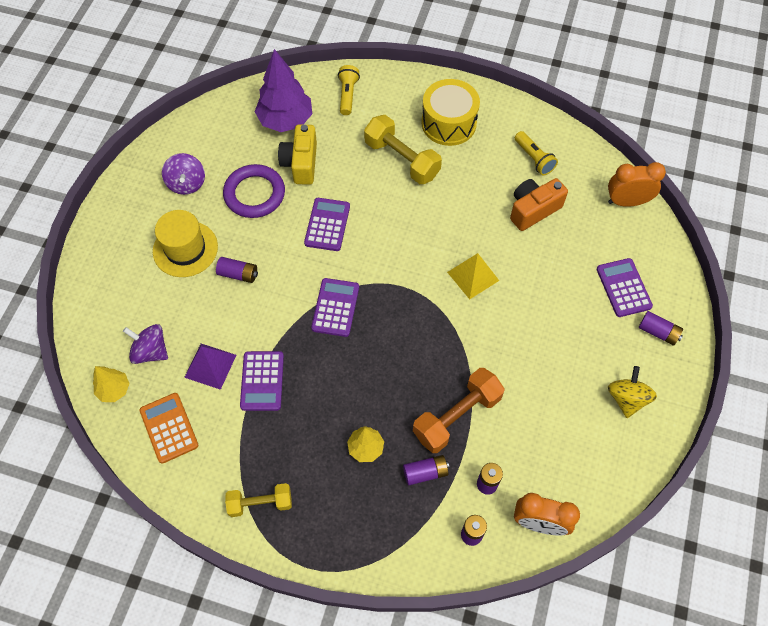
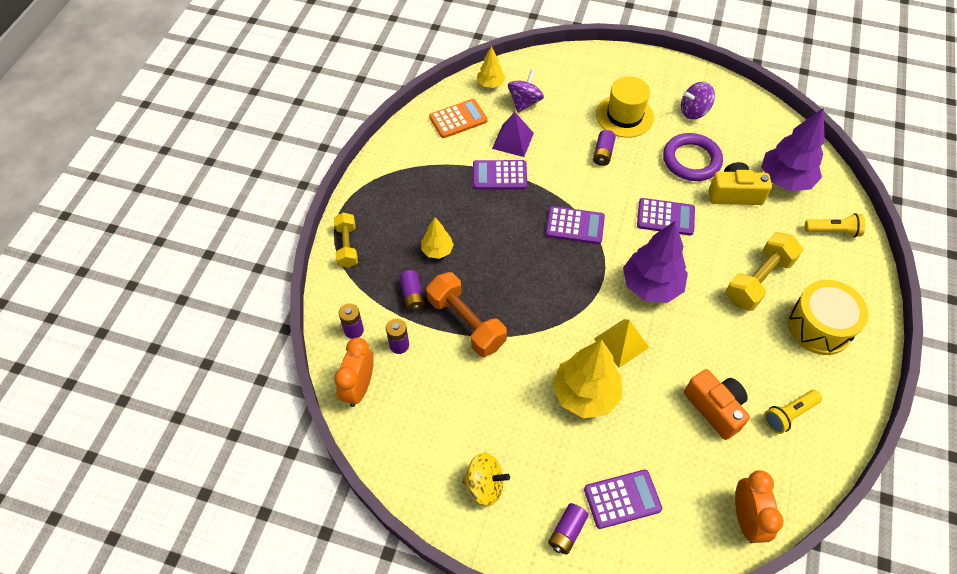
camera: 90 degrees right, 5 degrees down
(260, 503) = (393, 180): yellow dumbbell -> yellow dumbbell (347, 246)
(409, 245) = (651, 286): none -> purple tree
(528, 310) = (585, 394): none -> yellow tree

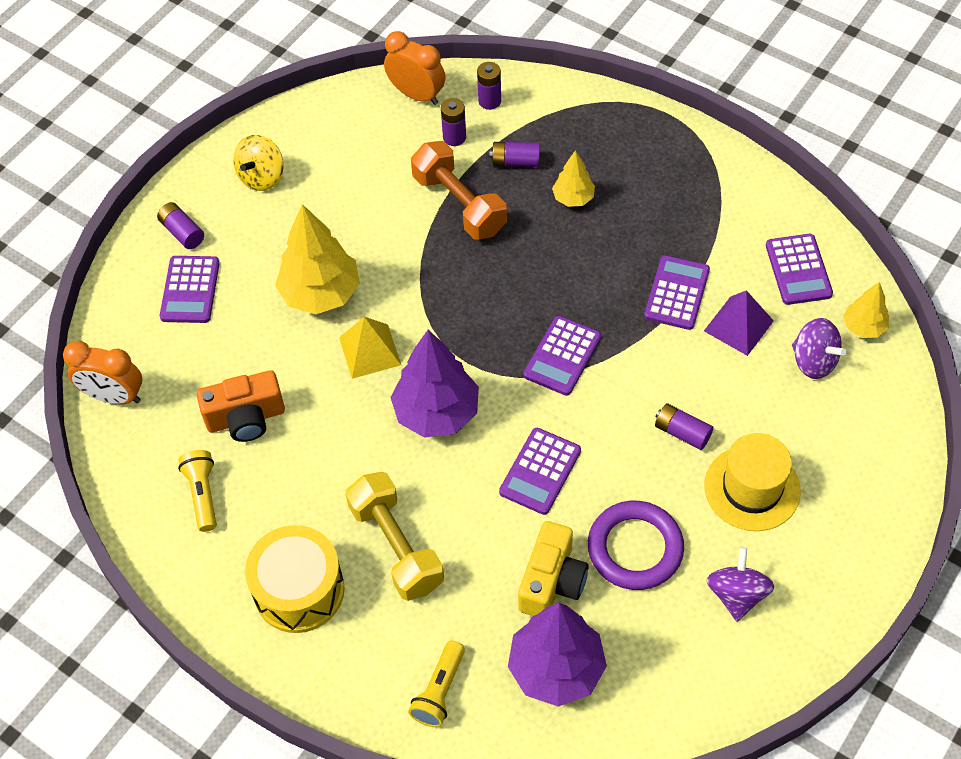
camera: 110 degrees right, 0 degrees up
(347, 246) = (610, 112): yellow dumbbell -> none
(458, 119) = (798, 270): orange calculator -> purple calculator
(466, 322) = (459, 204): orange dumbbell -> orange dumbbell turned 75 degrees clockwise

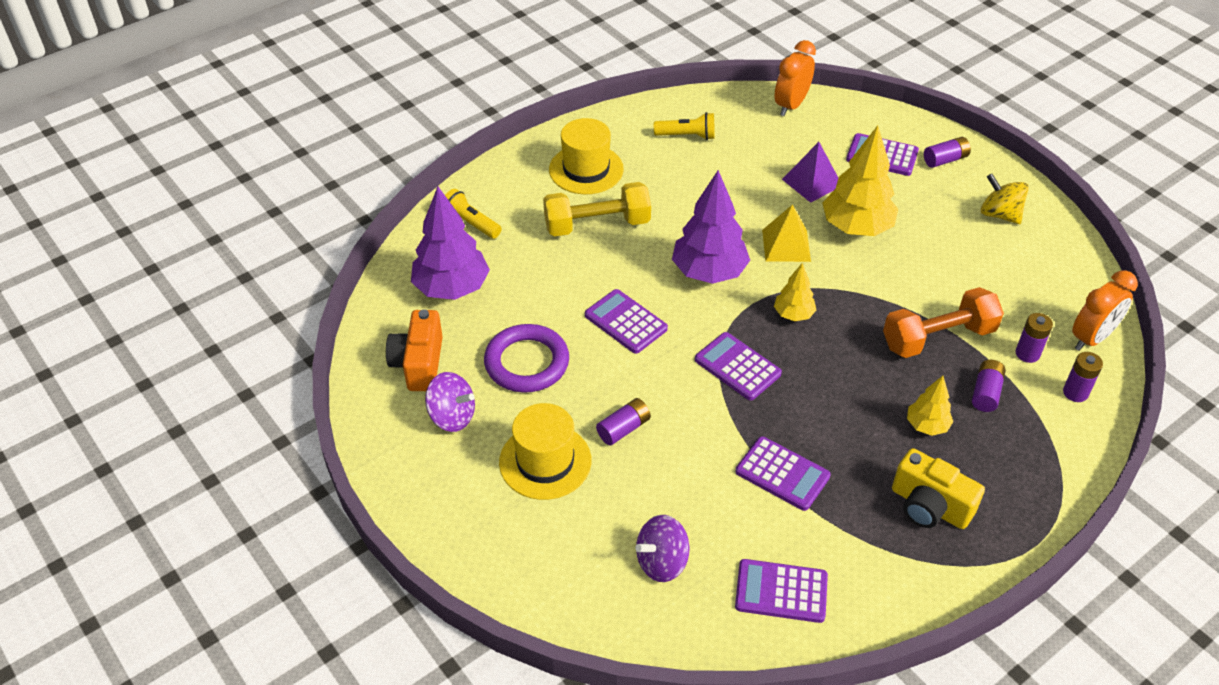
camera: 105 degrees right, 10 degrees down
(246, 418) = (745, 166): orange camera -> orange camera (419, 364)
(299, 590) = (586, 169): yellow drum -> yellow hat
(552, 582) = (523, 304): yellow camera -> yellow camera (929, 506)
(738, 325) = (726, 512): purple pyramid -> purple pyramid (812, 182)
(863, 327) = (687, 625): yellow tree -> yellow tree (793, 314)

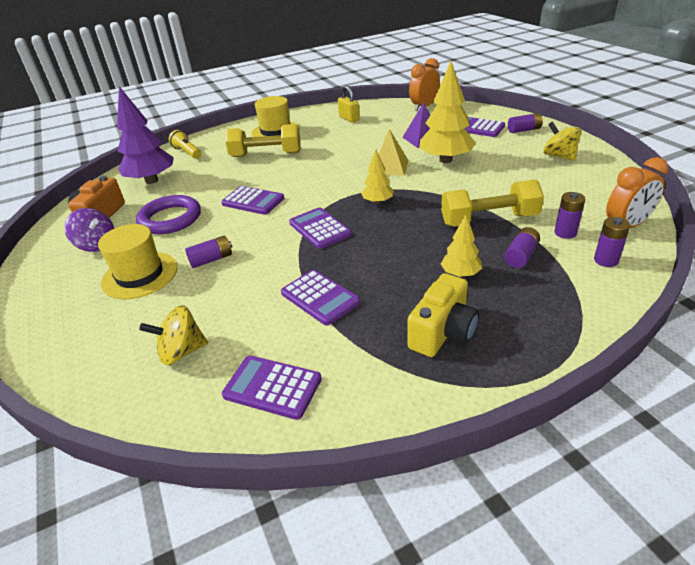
camera: 15 degrees right, 10 degrees down
(625, 322) = (253, 201): purple calculator -> purple calculator turned 150 degrees clockwise
(662, 562) = (181, 352): purple spinning top -> yellow spinning top
(687, 136) = (349, 119): yellow flashlight -> yellow padlock
(709, 272) = (327, 178): purple tree -> none
(929, 506) = (443, 332): yellow camera -> yellow camera turned 105 degrees counterclockwise
(938, 337) = (489, 220): orange dumbbell -> yellow dumbbell

